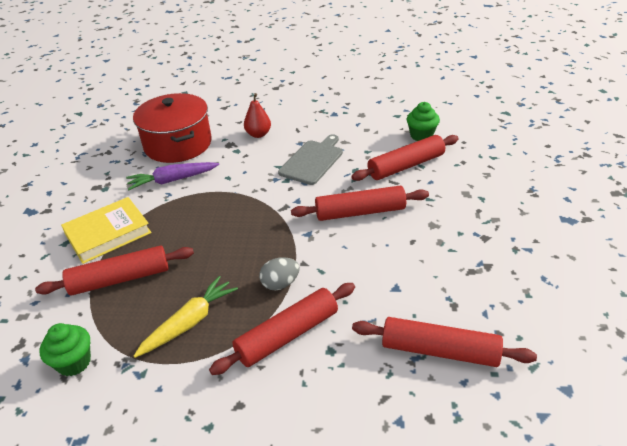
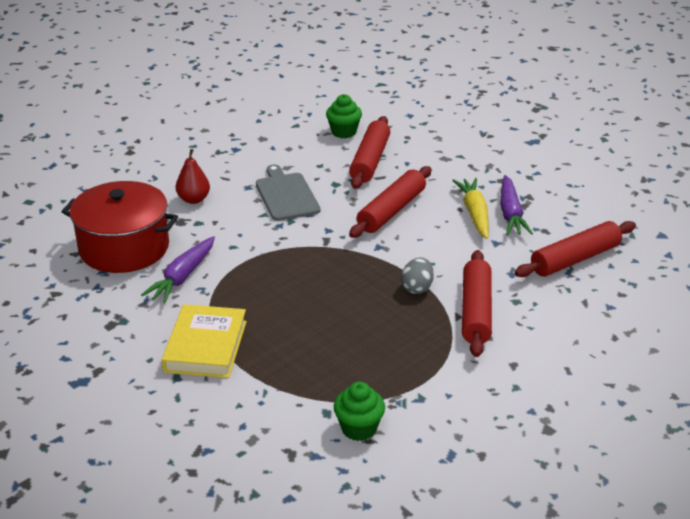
camera: 50 degrees left, 5 degrees down
(120, 279) = (285, 364): red rolling pin -> none
(189, 322) = (396, 350): yellow carrot -> yellow carrot (474, 214)
(447, 271) = (510, 214): none -> purple carrot

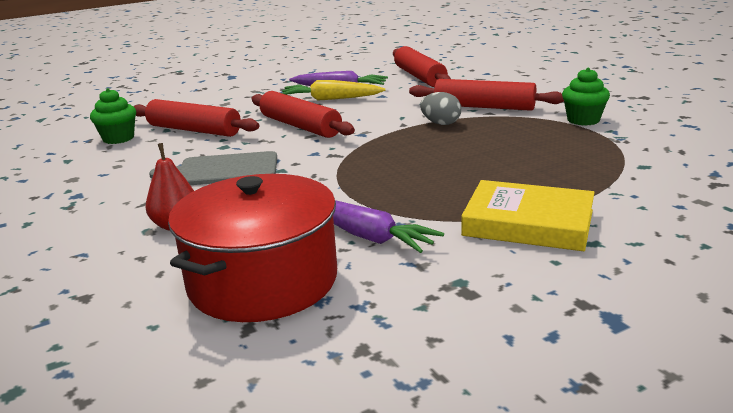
camera: 75 degrees left, 10 degrees down
(359, 428) = (665, 154): green cupcake -> green cupcake (583, 120)

